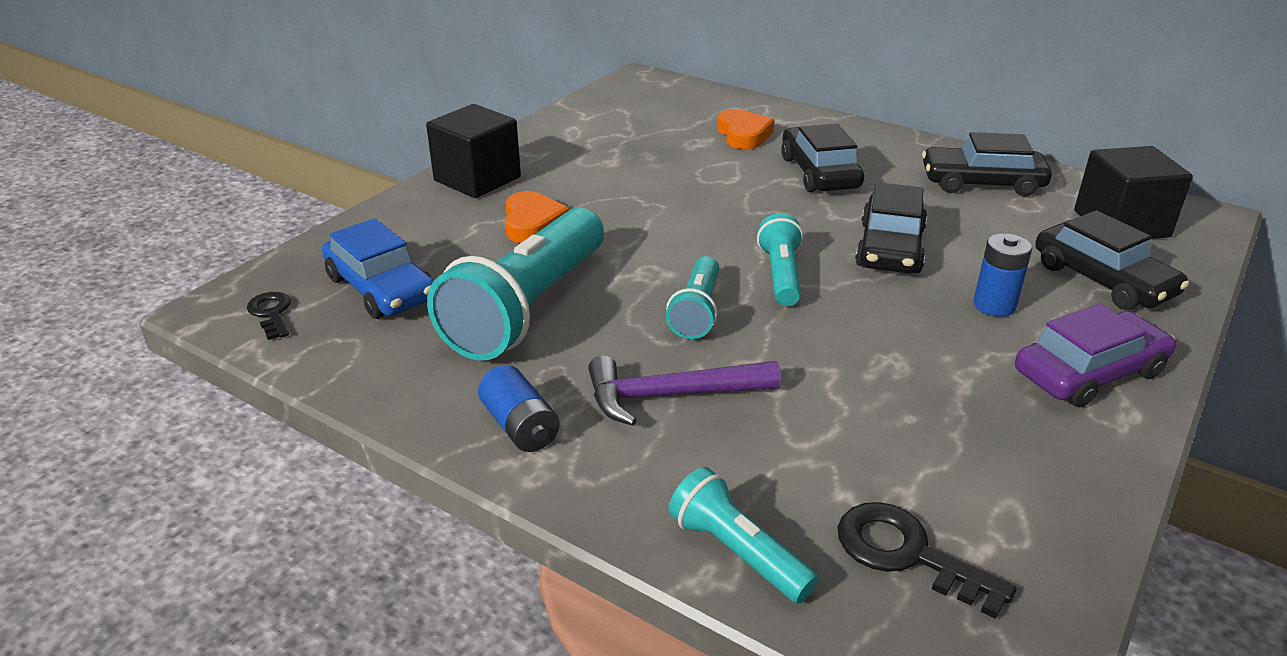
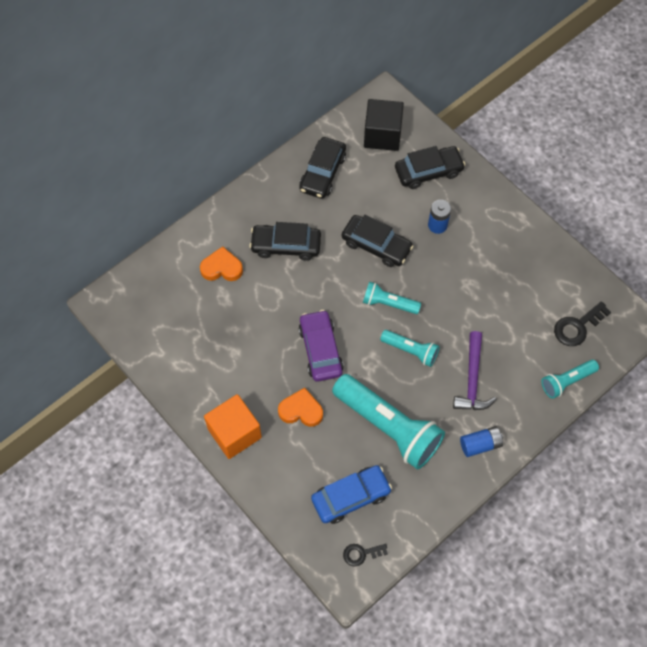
camera: 75 degrees left, 30 degrees up
(477, 179) = (234, 433): black cube -> orange cube
(1089, 373) = (493, 215): purple car -> purple car (320, 350)

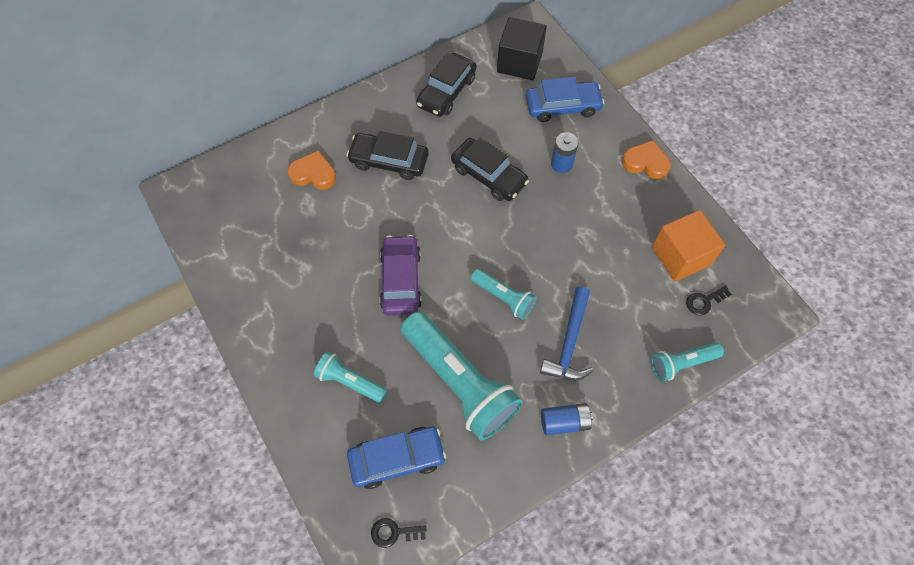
camera: 10 degrees right, 0 degrees up
(234, 433) = (280, 359): orange cube -> orange cube (680, 256)
(301, 410) = (362, 345): orange heart -> orange heart (645, 163)
(388, 304) = (489, 241): turquoise flashlight -> turquoise flashlight (349, 381)
(428, 171) = (562, 106): black car -> blue car
(472, 379) = (569, 343): purple hammer -> blue hammer
(577, 327) = (704, 301): black key -> black key, size x0.64

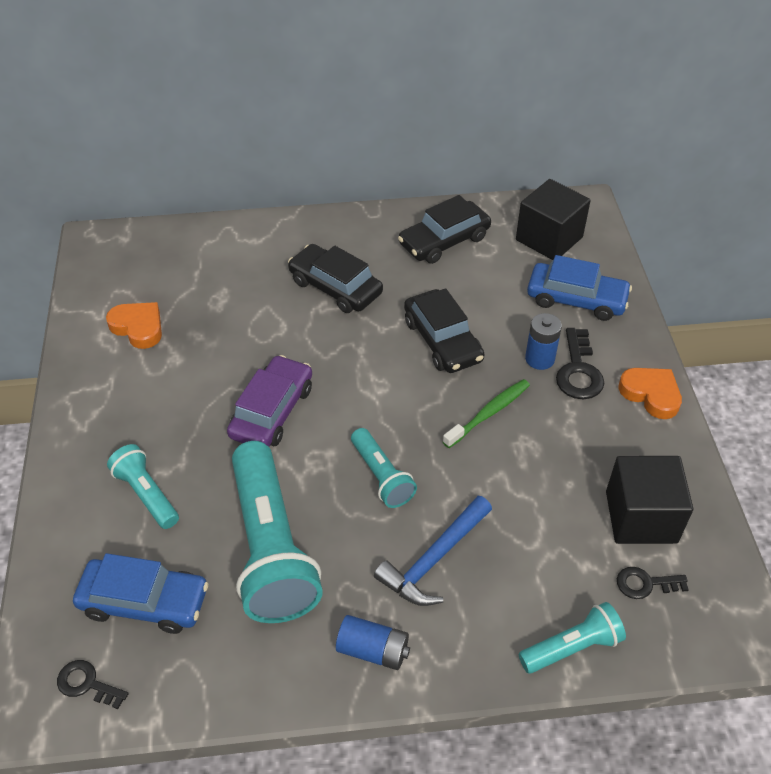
camera: 25 degrees right, 15 degrees down
(313, 174) = (245, 272): orange heart -> orange heart (138, 327)
(549, 220) = (489, 413): none -> green toothbrush
(591, 163) = (578, 371): none -> black key
(680, 256) = (641, 517): orange cube -> black cube
(682, 363) = (572, 647): turquoise flashlight -> turquoise flashlight turned 150 degrees clockwise

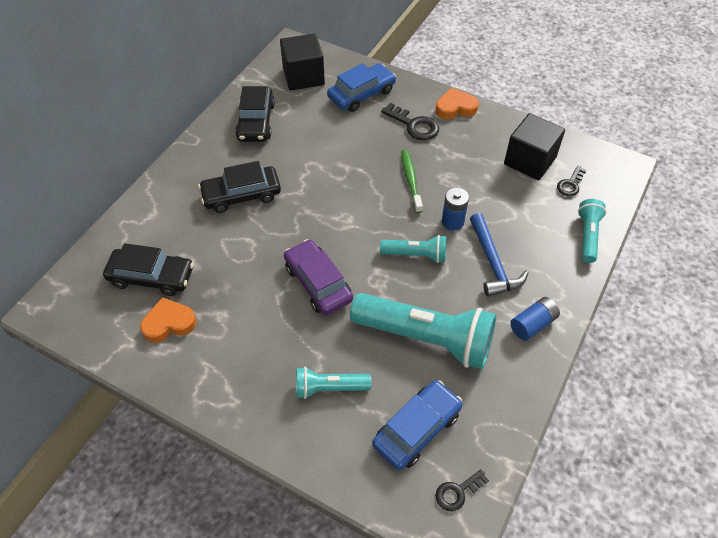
camera: 55 degrees left, 5 degrees up
(442, 340) = (337, 169): black car -> black car (151, 277)
(539, 359) = (391, 135): blue battery -> blue battery (452, 221)

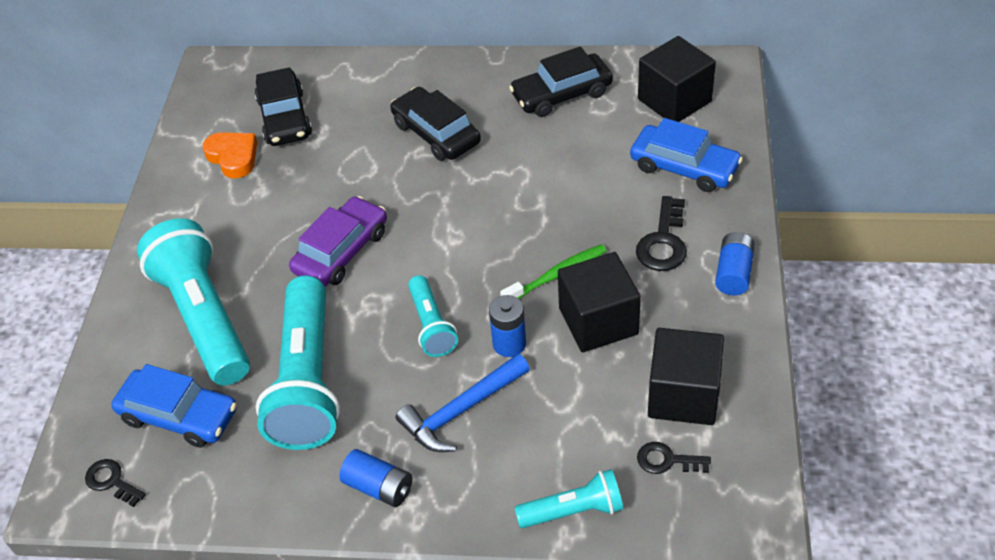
camera: 70 degrees right, 5 degrees down
(329, 388) = (203, 317): turquoise flashlight -> turquoise flashlight, size x1.96
(455, 107) = (733, 273): orange heart -> blue battery
(458, 175) = (598, 321): none -> black cube

